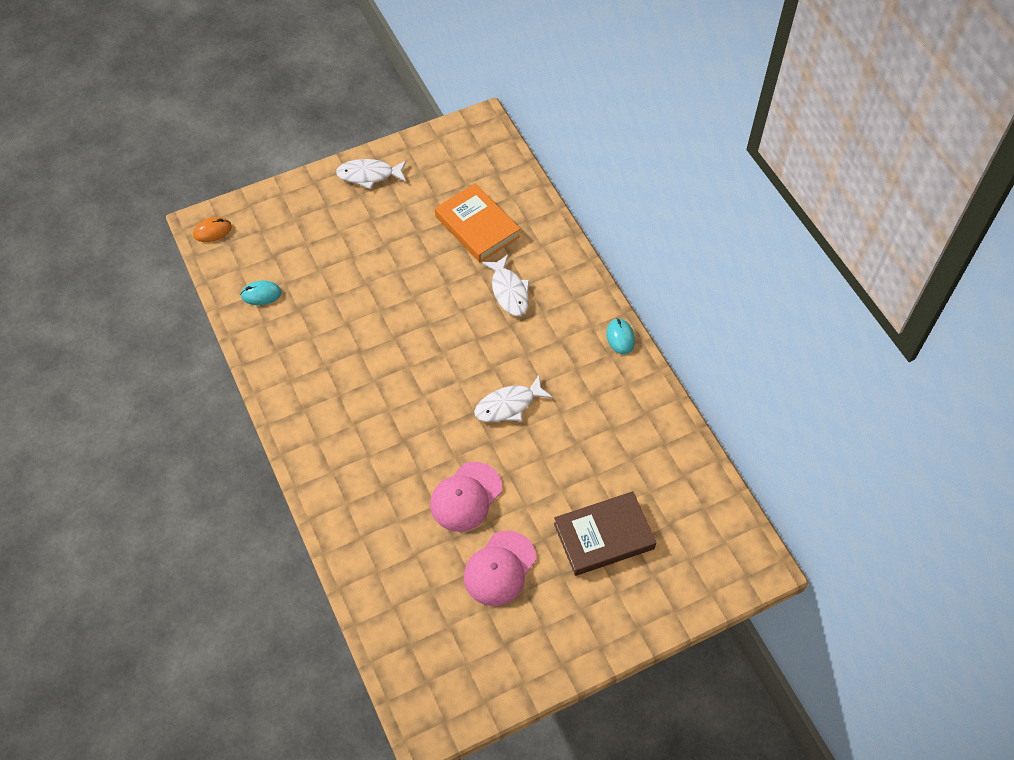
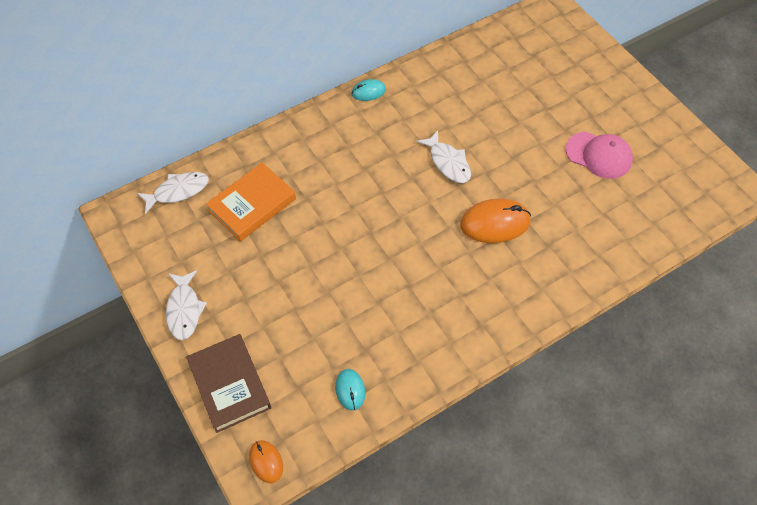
camera: 95 degrees left, 0 degrees up
(420, 440) = (495, 223): none -> orange mouse
(466, 497) = (542, 184): pink cap -> none
(509, 291) = (327, 172): white fish -> white fish (178, 191)
(604, 536) = (553, 93): brown book -> brown book (229, 385)

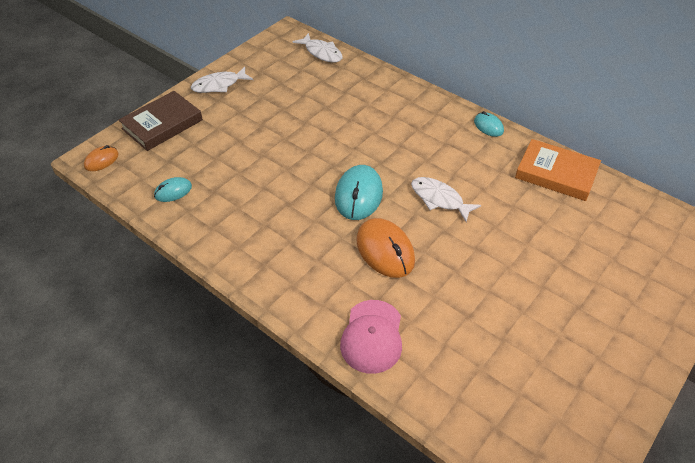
camera: 70 degrees right, 10 degrees down
(252, 205) = (328, 92): orange book -> orange book (556, 173)
(419, 223) = (358, 195): none -> turquoise mouse
(448, 162) = (439, 199): white fish -> white fish turned 90 degrees clockwise
(599, 155) = (525, 325): pink cap -> pink cap (372, 336)

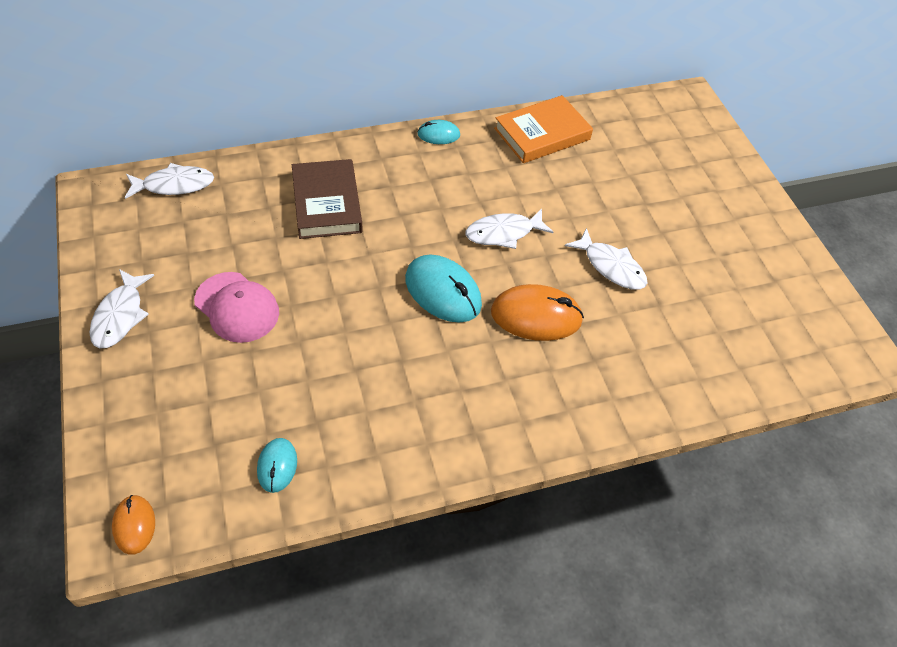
camera: 60 degrees left, 5 degrees up
(162, 124) = (133, 417): brown book -> brown book (327, 203)
(372, 336) = (634, 390): pink cap -> pink cap (237, 307)
(473, 270) = (611, 266): none -> white fish

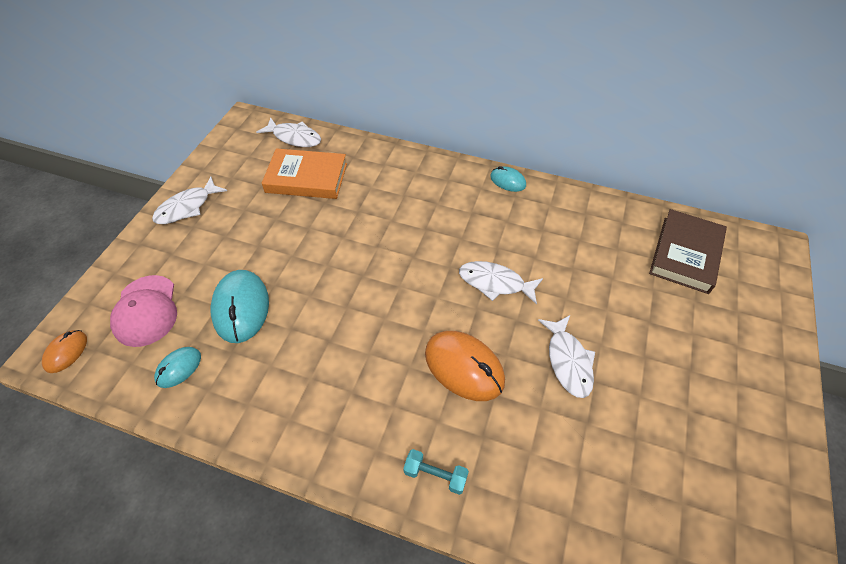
camera: 40 degrees right, 0 degrees up
(237, 307) = (257, 239): pink cap -> pink cap (146, 311)
(327, 203) = (380, 195): brown book -> brown book (685, 254)
(443, 292) = (406, 304): turquoise mouse -> turquoise mouse (241, 308)
(542, 134) = (597, 217): orange book -> orange book (306, 178)
(583, 409) = (435, 475): none -> turquoise dumbbell

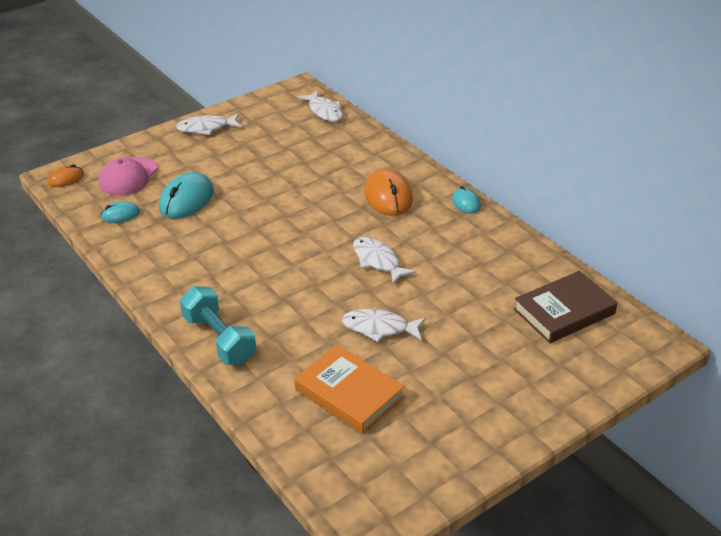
camera: 35 degrees right, 15 degrees down
(306, 178) = (306, 141): orange book -> orange book (349, 393)
(435, 475) = (219, 339): turquoise dumbbell -> turquoise dumbbell, size x1.92
(464, 367) = (299, 296): orange mouse -> orange mouse (388, 196)
(568, 361) = (379, 328): white fish -> white fish turned 75 degrees clockwise

